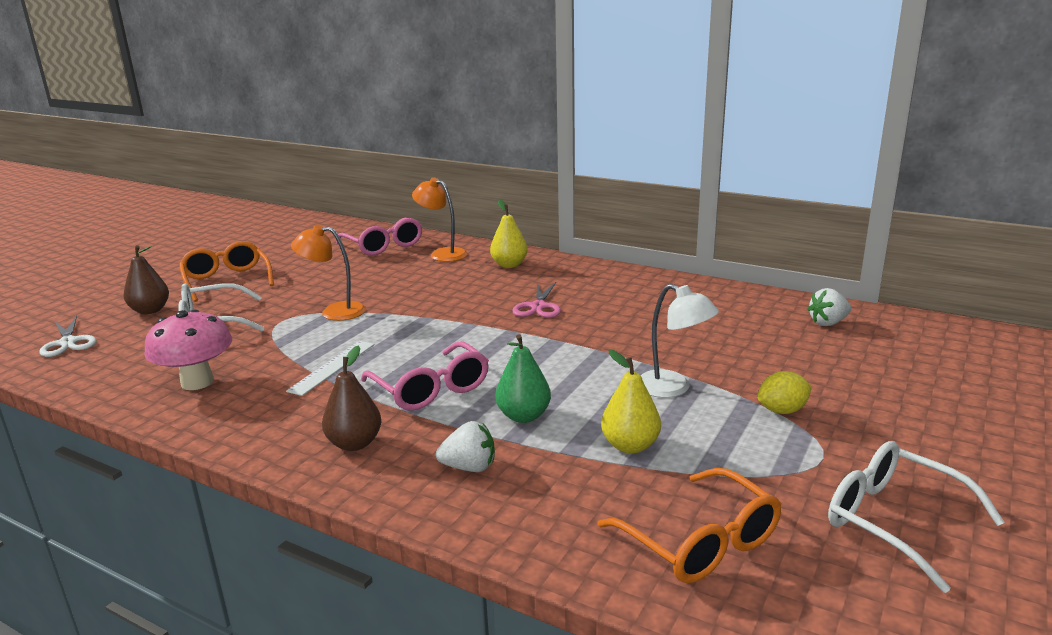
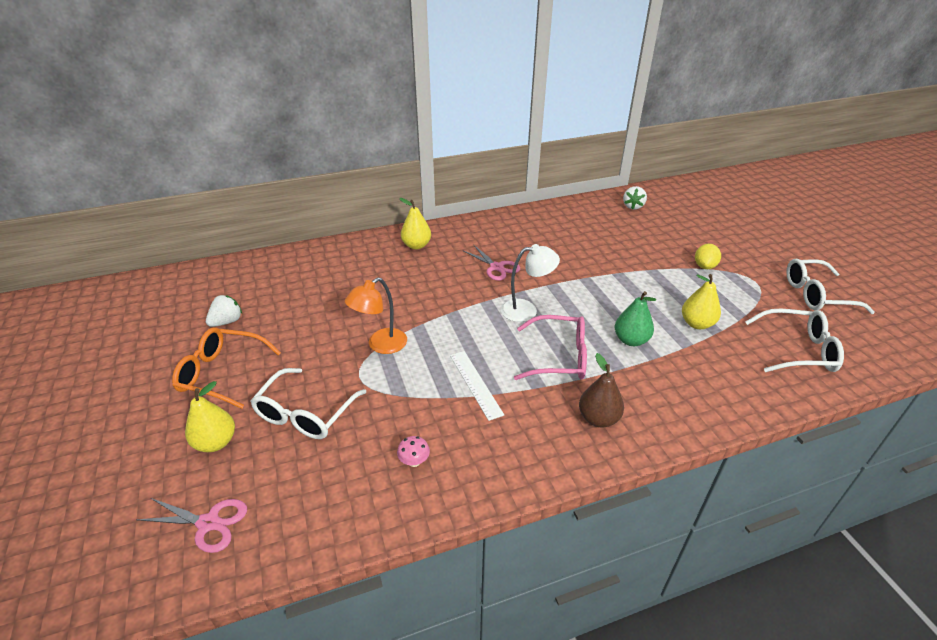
camera: 50 degrees left, 15 degrees up
(68, 342) = (208, 523): white scissors -> pink scissors
(150, 310) = (216, 442): brown pear -> yellow pear
(197, 382) = (414, 461): pink mushroom -> pink mushroom, size x0.42
(384, 246) = (291, 273): pink glasses -> none
(442, 254) = (352, 258): orange lamp -> none
(469, 467) = (670, 386): white strawberry -> white strawberry (227, 322)
(673, 388) = (651, 281): white lamp -> white lamp (526, 310)
(701, 542) = (798, 350): orange glasses -> white glasses

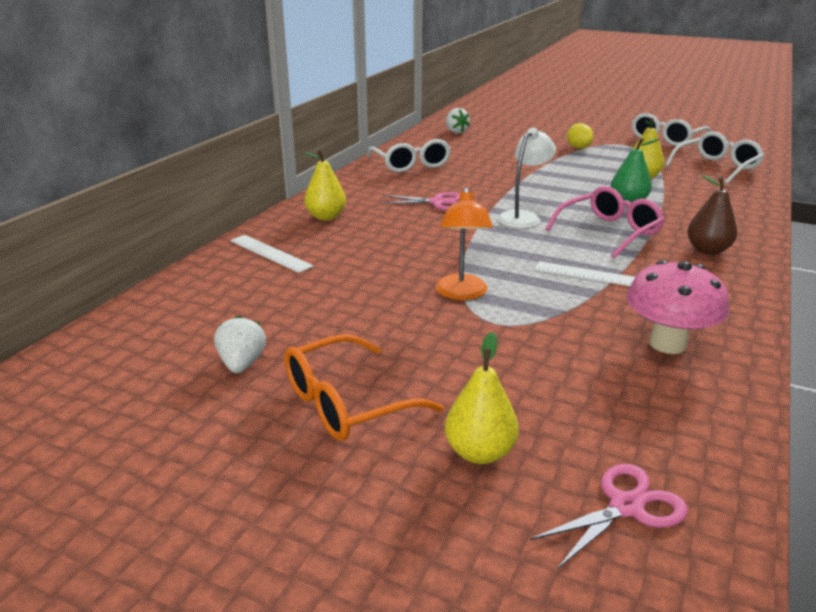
camera: 45 degrees left, 10 degrees down
(305, 414) = (512, 374): white glasses -> white glasses (411, 164)
(347, 258) = (270, 253): none -> white ruler
(414, 461) = (667, 344): pink mushroom -> pink mushroom, size x2.35

